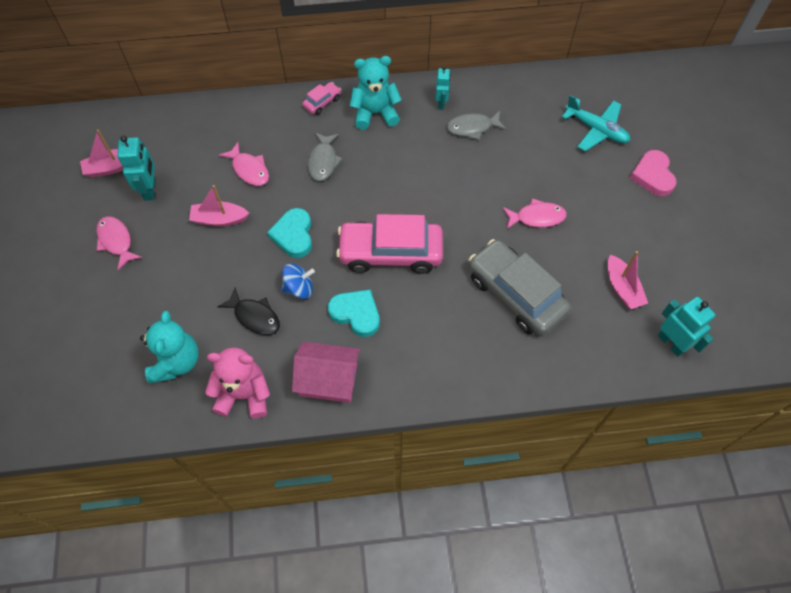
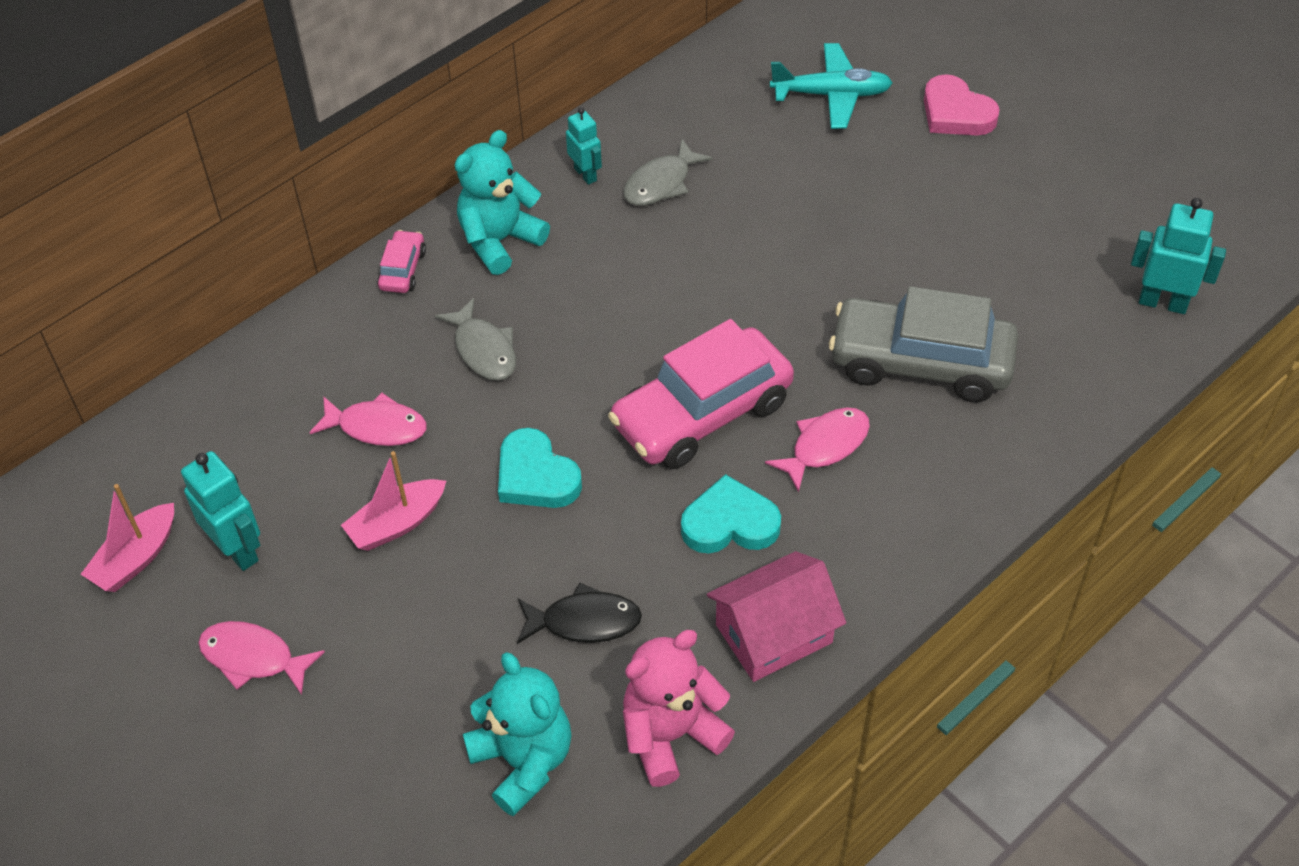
camera: 35 degrees left, 10 degrees down
(299, 288) = (614, 542): blue spinning top -> none
(537, 217) = (857, 249): pink fish -> pink fish (825, 446)
(622, 288) = (1045, 273): pink boat -> none

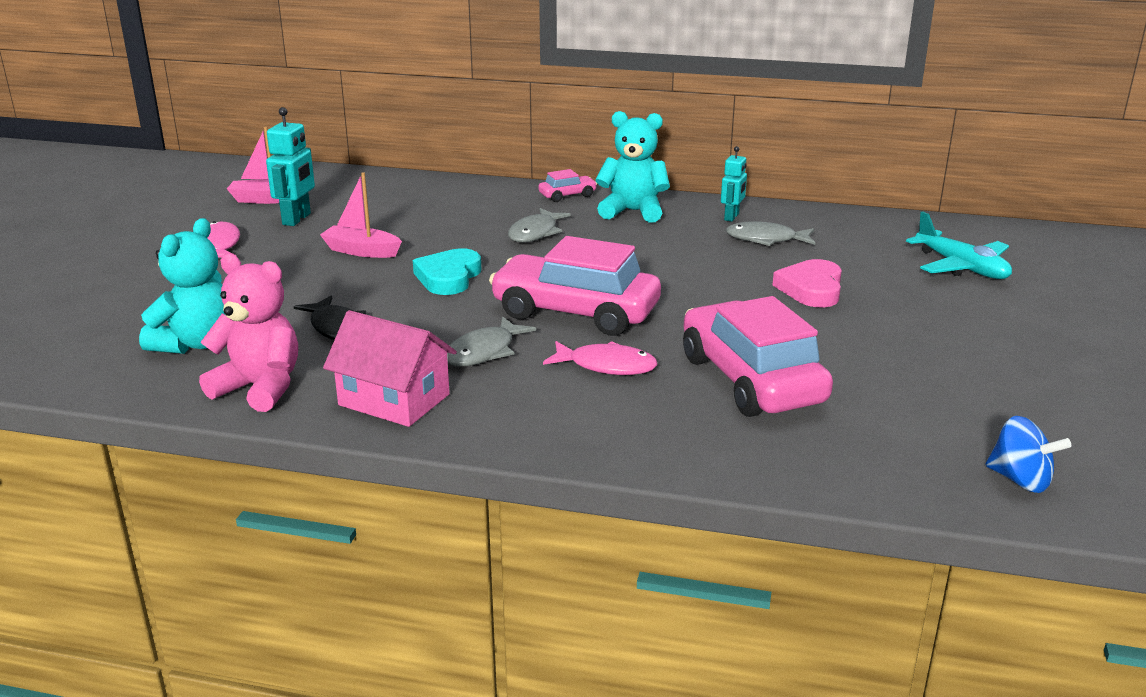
camera: 55 degrees right, 25 degrees down
(377, 427) = (433, 224): pink fish -> none
(730, 523) = (484, 352): turquoise heart -> grey fish
(920, 363) = (751, 380): grey car -> pink car
(956, 113) = (1044, 317): pink heart -> pink heart (811, 289)
(1162, 302) = (1020, 480): turquoise robot -> blue spinning top

